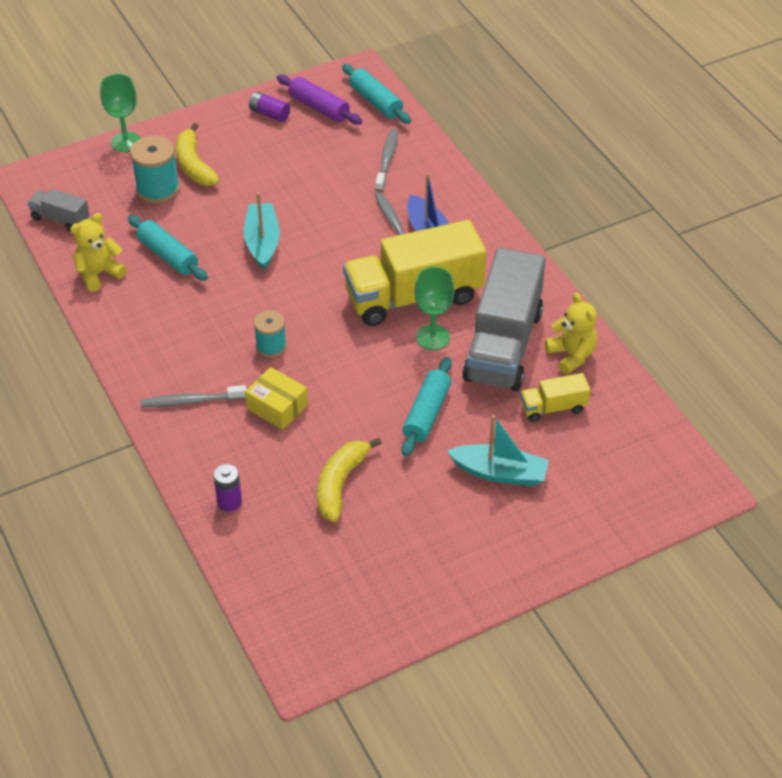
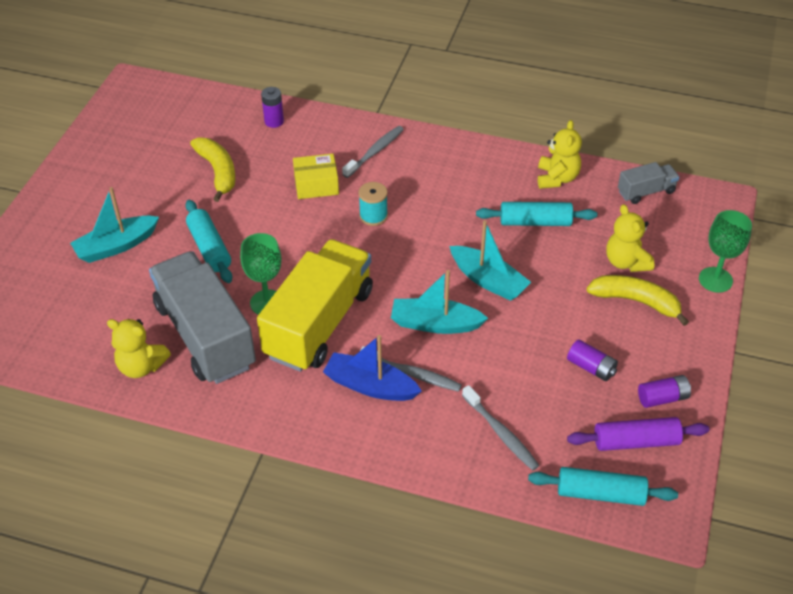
camera: 135 degrees right, 0 degrees up
(158, 189) = (626, 262): turquoise spool -> yellow teddy bear
(282, 153) = (591, 367): none -> purple battery
(338, 242) = (435, 324): none -> turquoise boat
(553, 408) = (118, 315): yellow truck -> none

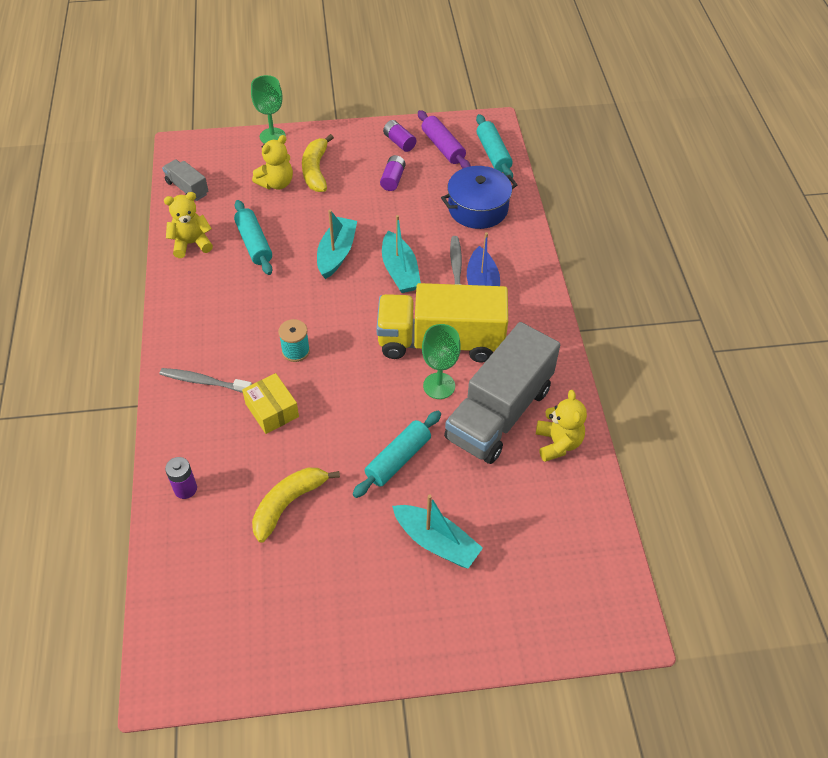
camera: 115 degrees left, 5 degrees up
(501, 433) = (478, 208): grey toothbrush -> blue pot

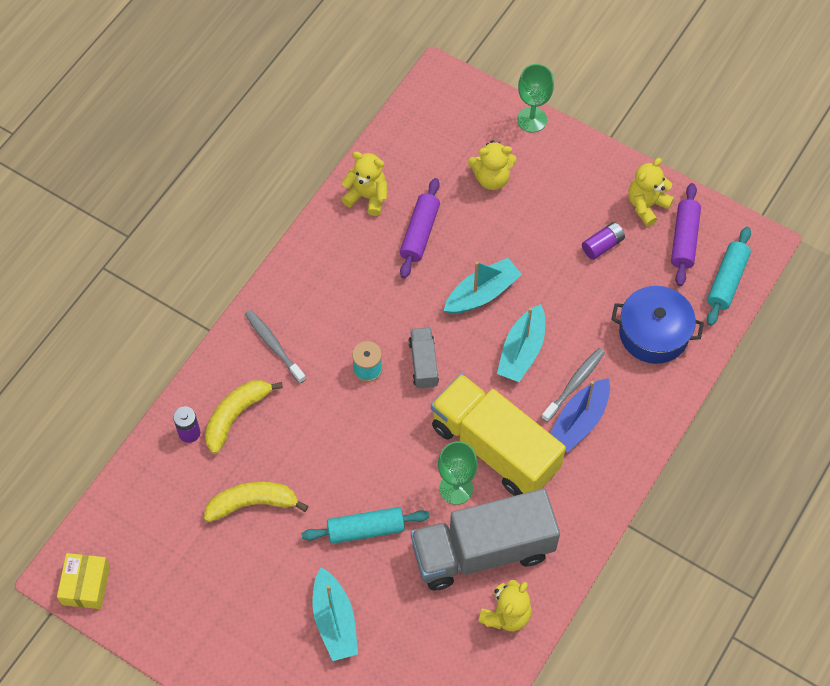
camera: 40 degrees right, 10 degrees up
(187, 188) = (409, 131): grey truck -> grey truck (423, 363)
(254, 243) = (420, 233): turquoise rolling pin -> purple rolling pin
(272, 410) = (305, 411): yellow box -> yellow box (86, 585)
(316, 170) = (539, 187): yellow banana -> yellow banana (236, 415)
(399, 142) = (646, 205): purple battery -> yellow teddy bear

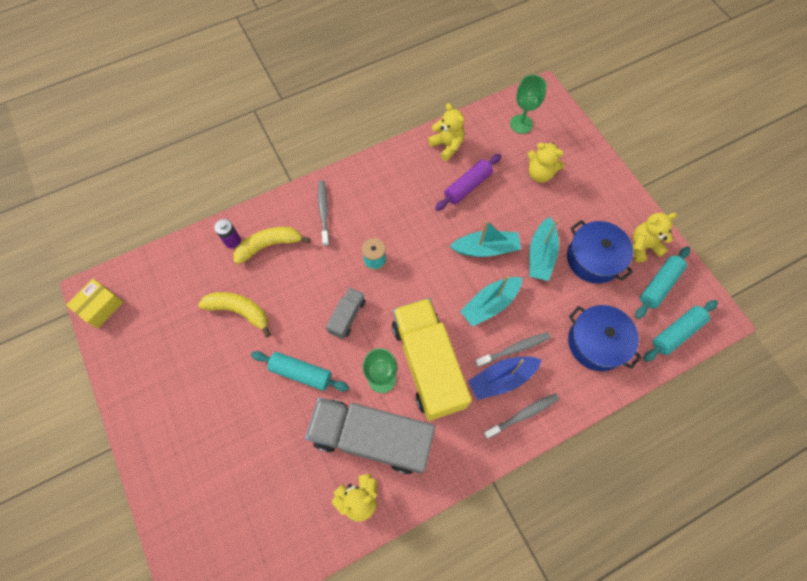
camera: 30 degrees right, 5 degrees up
(334, 621) = (237, 428): turquoise boat -> turquoise boat (541, 255)
(423, 363) = (415, 276): grey truck -> grey truck (347, 316)
(532, 119) = (591, 148): green goblet -> green goblet (521, 124)
(602, 245) = (593, 259): purple battery -> blue pot
(620, 445) = (523, 415): none -> grey toothbrush
(684, 239) = (659, 285): purple rolling pin -> turquoise rolling pin

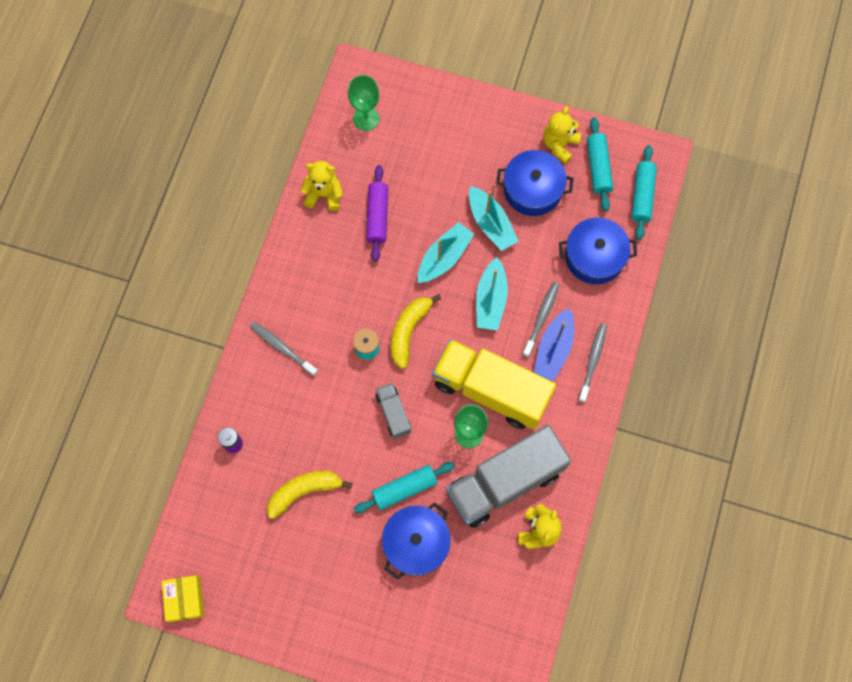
camera: 45 degrees left, 5 degrees up
(269, 245) = (268, 418): yellow banana -> yellow banana (409, 331)
(269, 418) = (416, 543): none -> blue pot
(540, 173) = (424, 152): yellow teddy bear -> none

